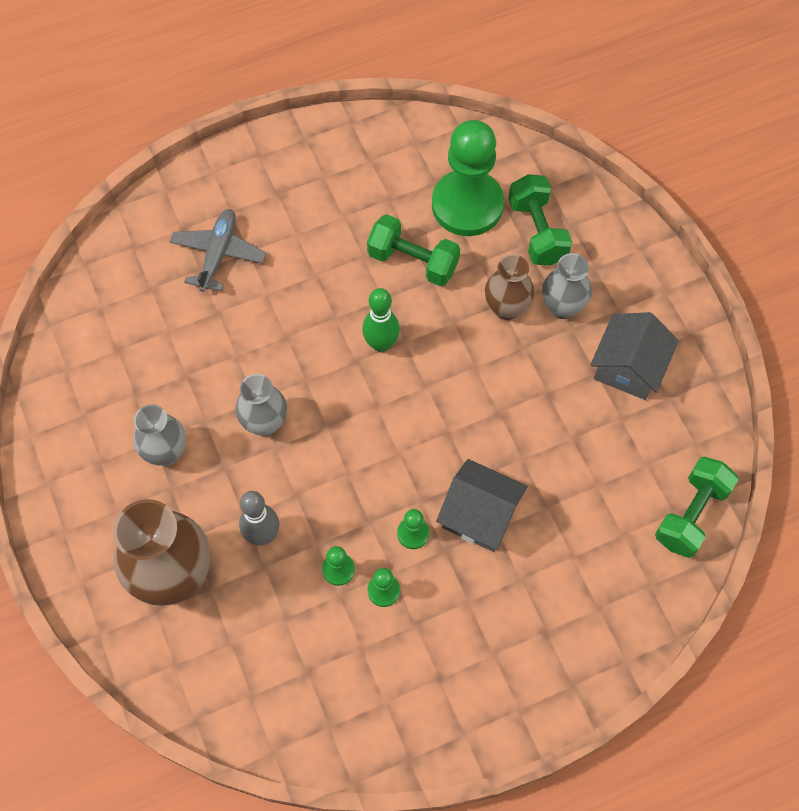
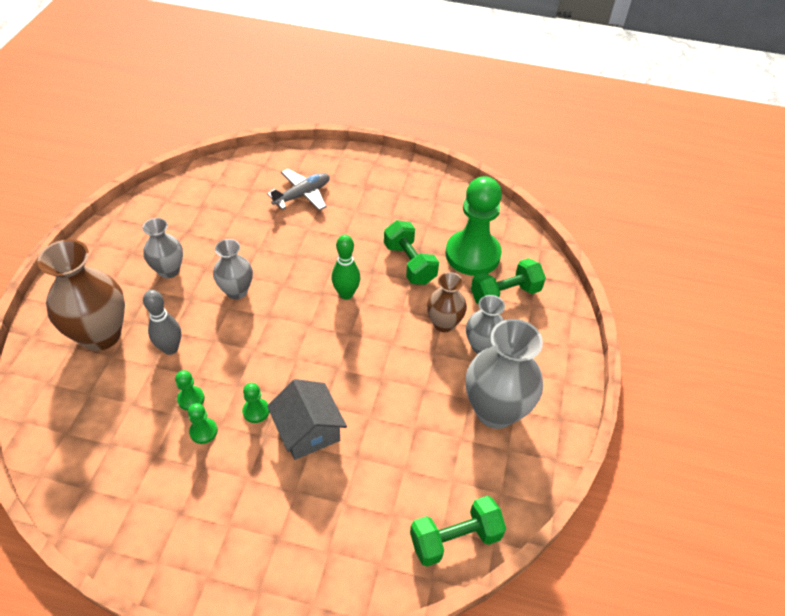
camera: 35 degrees right, 15 degrees down
(537, 231) = (505, 294): green dumbbell -> green dumbbell turned 45 degrees clockwise
(628, 367) = (495, 411): grey house -> grey vase

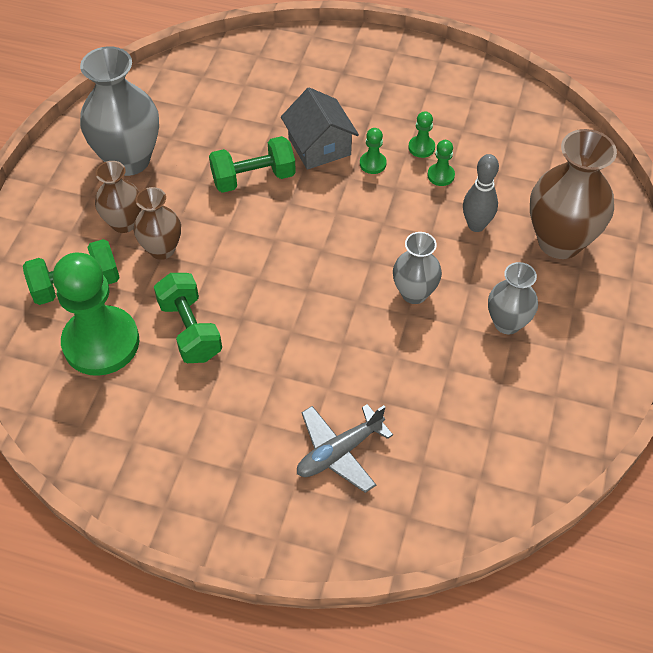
camera: 175 degrees left, 5 degrees up
(346, 294) = (277, 287): green bowling pin -> none
(455, 539) = (193, 69): green dumbbell -> green dumbbell (253, 178)
(482, 346) = (124, 223): grey vase -> brown vase

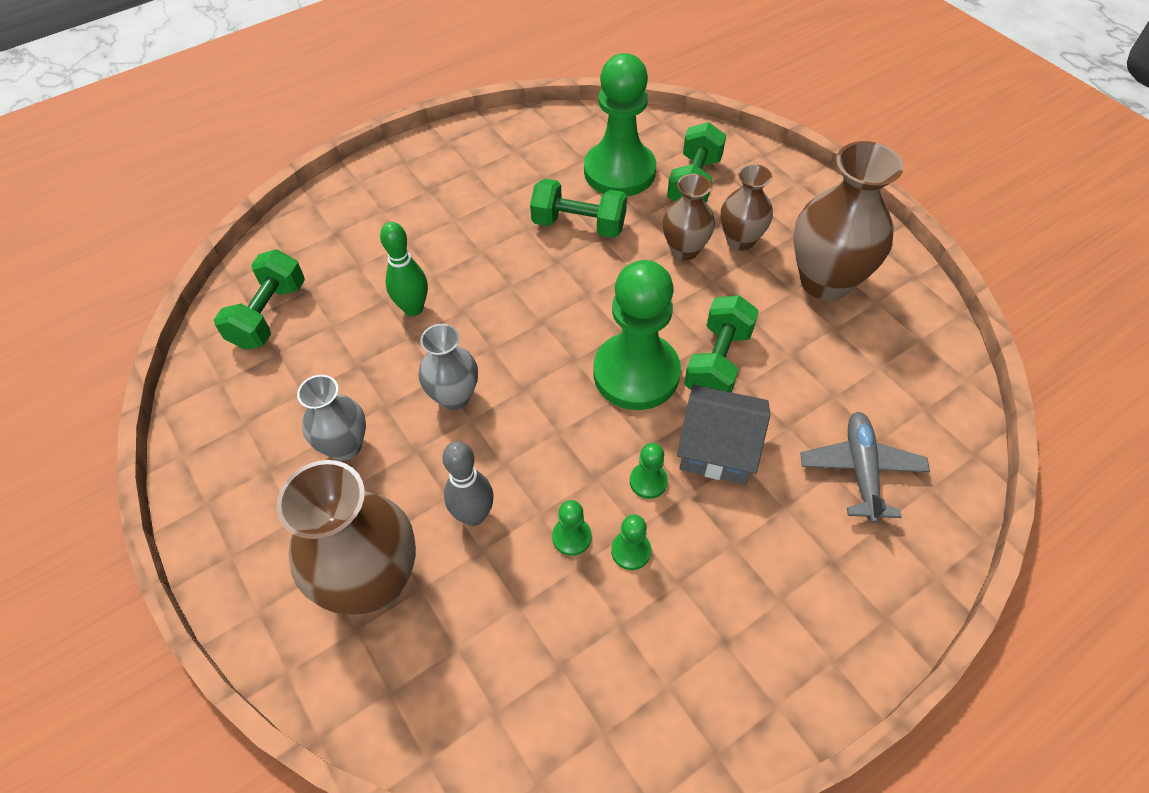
camera: 130 degrees right, 0 degrees up
(129, 160) = (825, 281): grey vase -> brown vase
(302, 212) = (636, 373): none -> green pawn
(339, 452) = (376, 249): grey plane -> grey plane (861, 470)
(370, 375) = (413, 308): none -> green bowling pin
(469, 468) = (269, 315): none -> green dumbbell

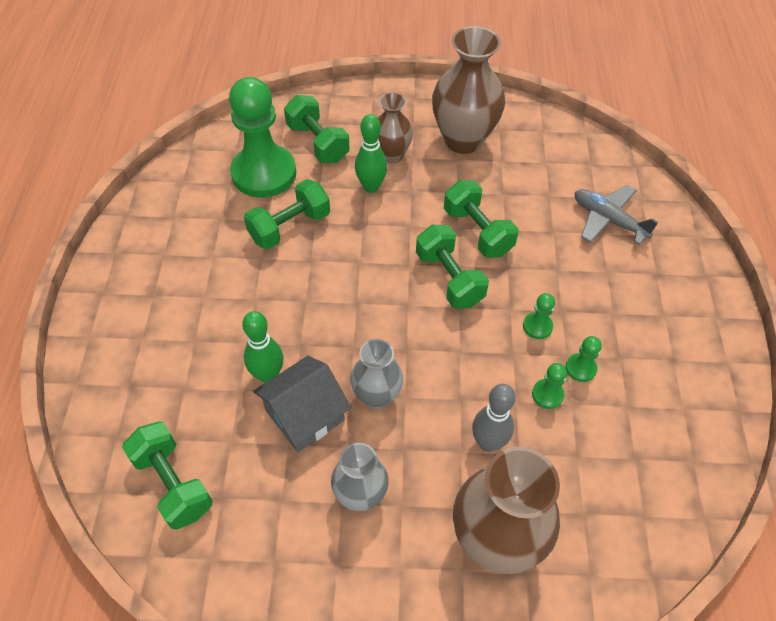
camera: 55 degrees left, 0 degrees up
(636, 373) = (449, 278): green pawn -> green dumbbell
(684, 250) = (371, 187): brown vase -> green bowling pin
(717, 448) = (541, 275): grey house -> grey house (304, 415)

